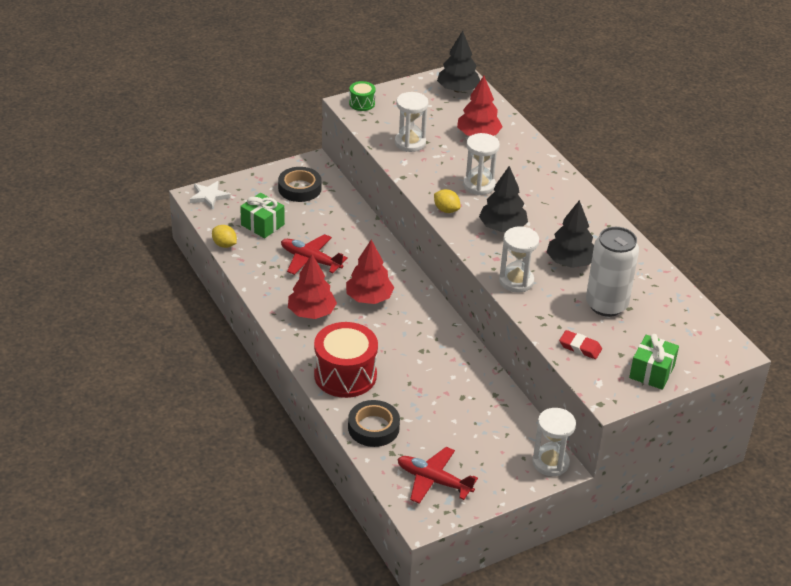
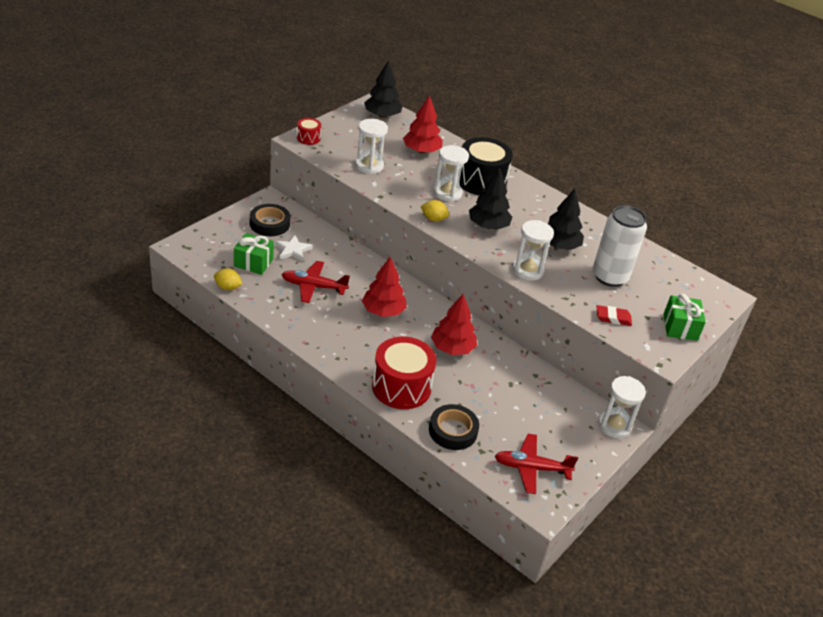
camera: 25 degrees left, 0 degrees up
(208, 196) = (190, 245): white star -> white star (293, 250)
(311, 312) = (340, 335): red tree -> red tree (452, 348)
(362, 103) = (308, 138): green drum -> red drum
(526, 178) = (481, 181): none -> black drum

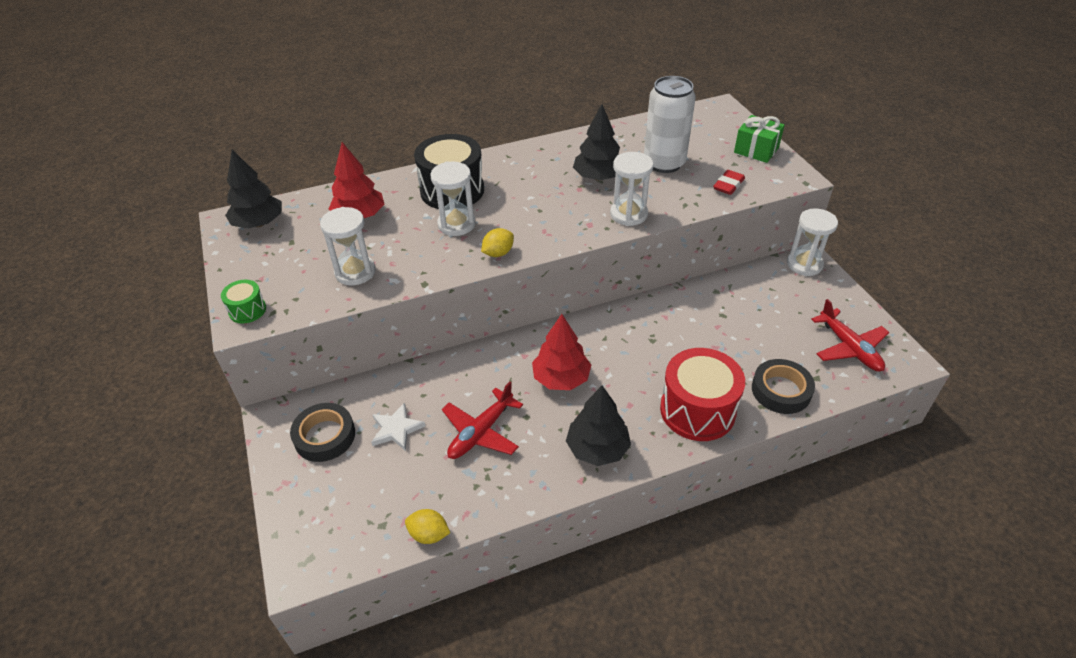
camera: 55 degrees left, 5 degrees up
(228, 287) = (429, 534): yellow lemon -> yellow lemon turned 60 degrees clockwise
(253, 262) = (394, 484): green gift -> none
(308, 138) = (247, 310): red drum -> green drum
(452, 348) = (650, 340): red tree -> none
(488, 226) = (536, 215): black tree -> black tree (597, 449)
(531, 468) = (849, 348): red plane -> red plane turned 60 degrees counterclockwise

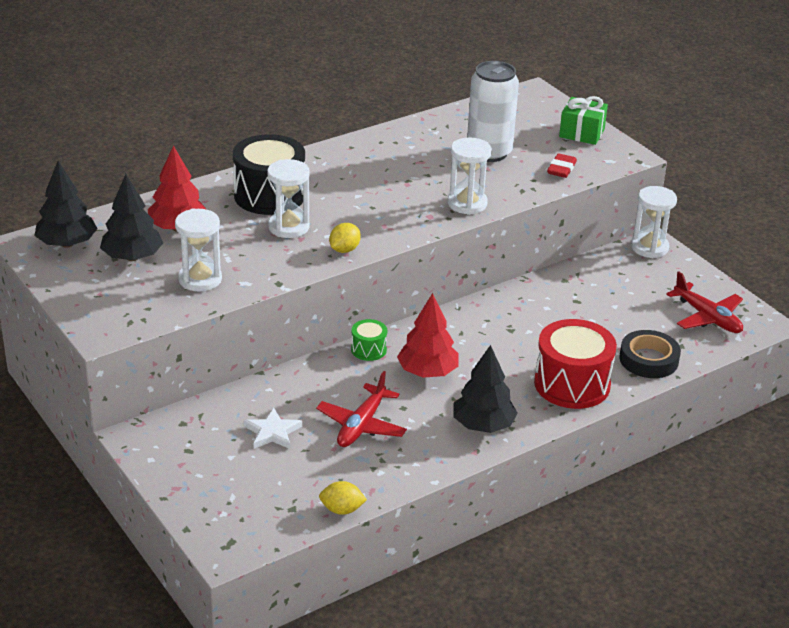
camera: 15 degrees left, 10 degrees down
(247, 310) = (101, 323): green drum -> green drum (368, 349)
(325, 436) = (199, 446): black tape -> none
(598, 177) = (423, 171): black tree -> black tree (132, 257)

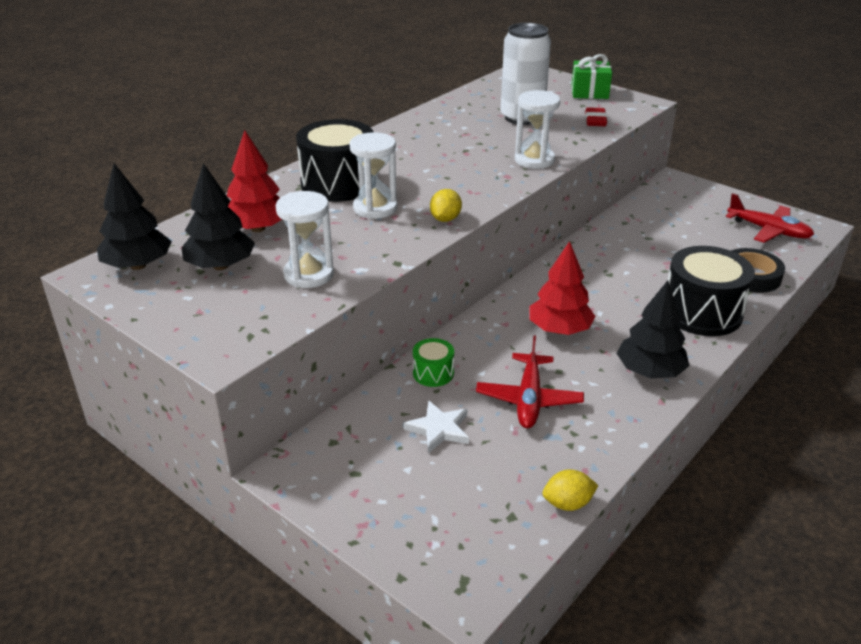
camera: 15 degrees left, 0 degrees up
(368, 349) = (488, 319): green drum -> green drum (433, 373)
(572, 384) = (702, 312): red drum -> black drum
(649, 247) = (675, 184): white hourglass -> none

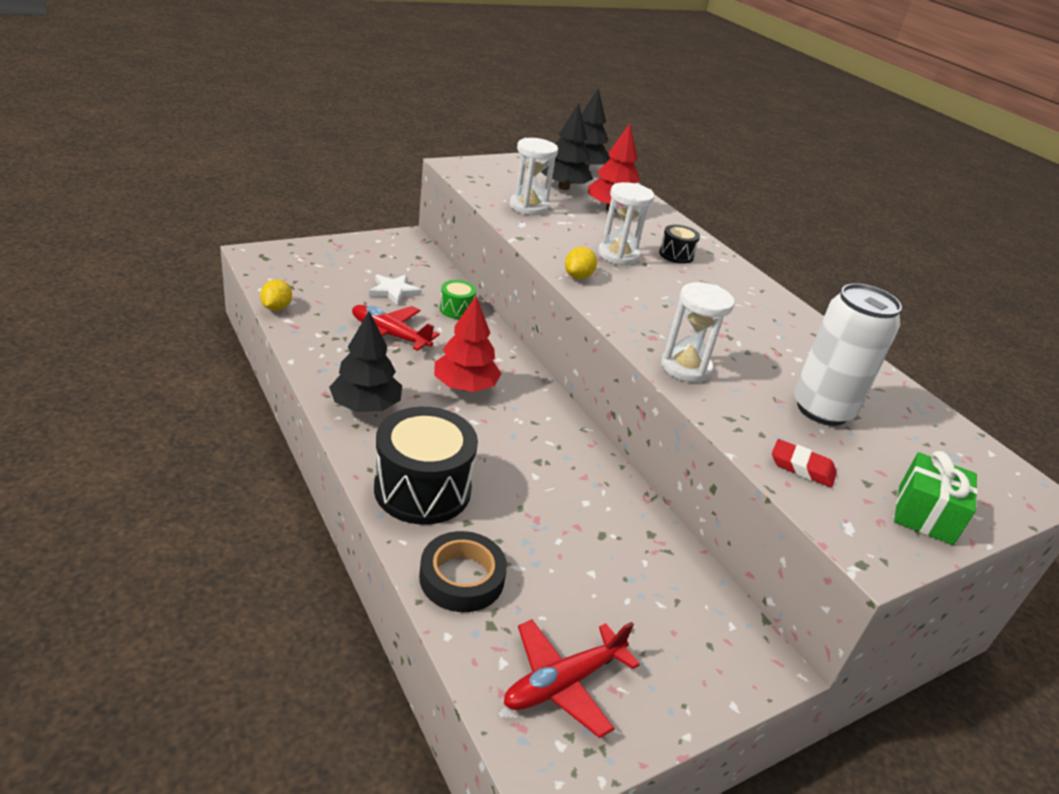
camera: 105 degrees right, 0 degrees up
(338, 183) = (676, 255): black drum -> black drum, size x0.48
(445, 219) = (578, 276): yellow lemon -> yellow lemon turned 75 degrees clockwise

